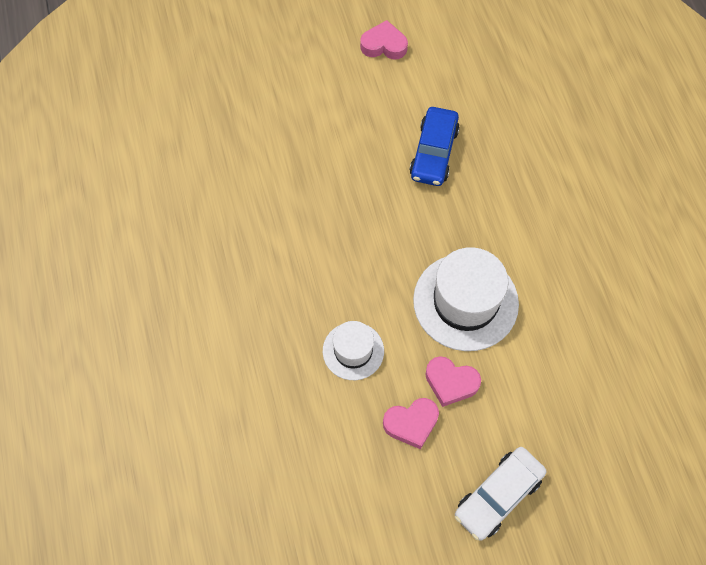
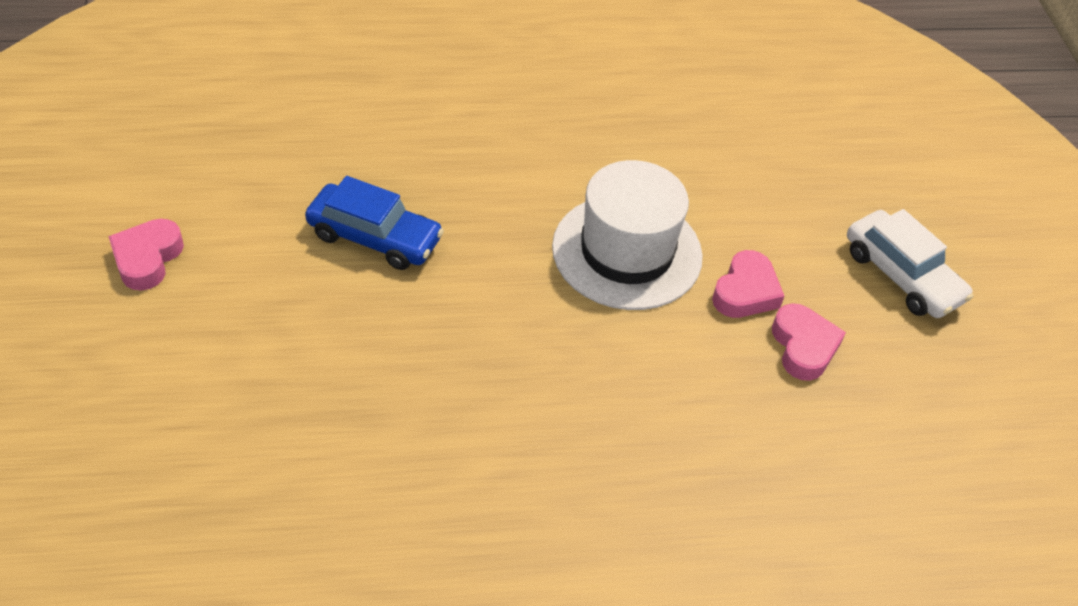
camera: 85 degrees left, 15 degrees down
(353, 351) = (687, 396): white hat -> none

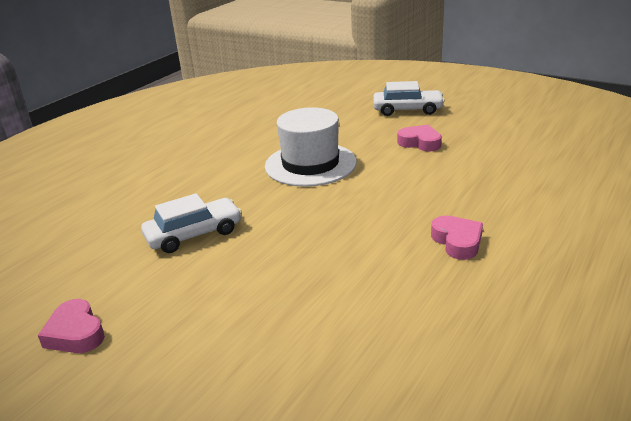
camera: 45 degrees left, 20 degrees down
(375, 237) = (194, 234): blue car -> white car
(745, 292) = (373, 144): pink heart -> pink heart (457, 242)

